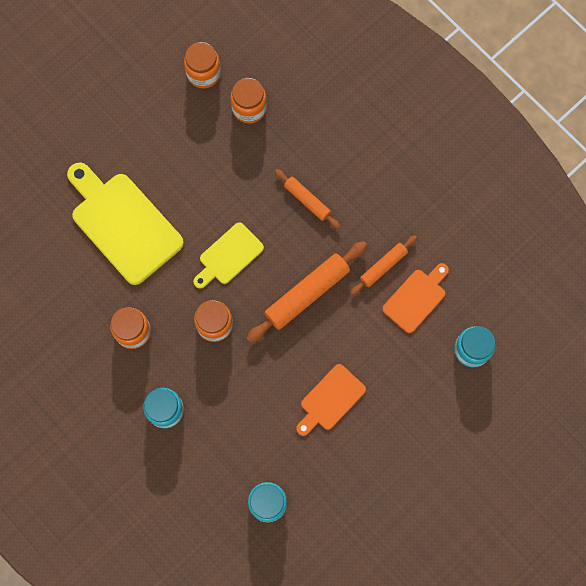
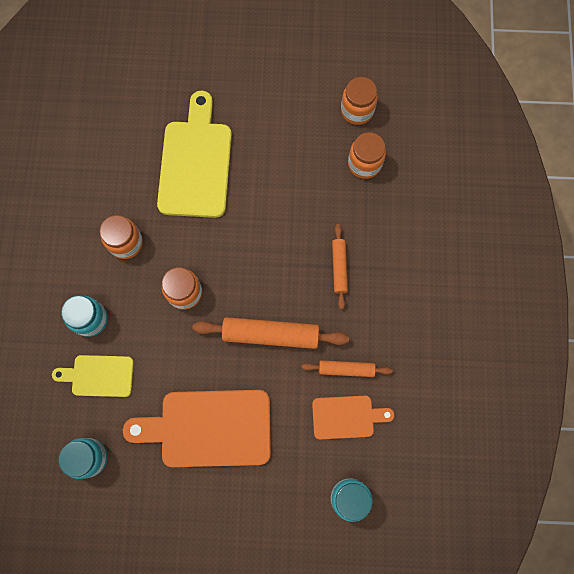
camera: 45 degrees right, 0 degrees up
(229, 256) = (244, 254): yellow cutting board -> yellow cutting board (99, 376)
(330, 400) = (209, 428): orange cutting board -> orange cutting board, size x1.80

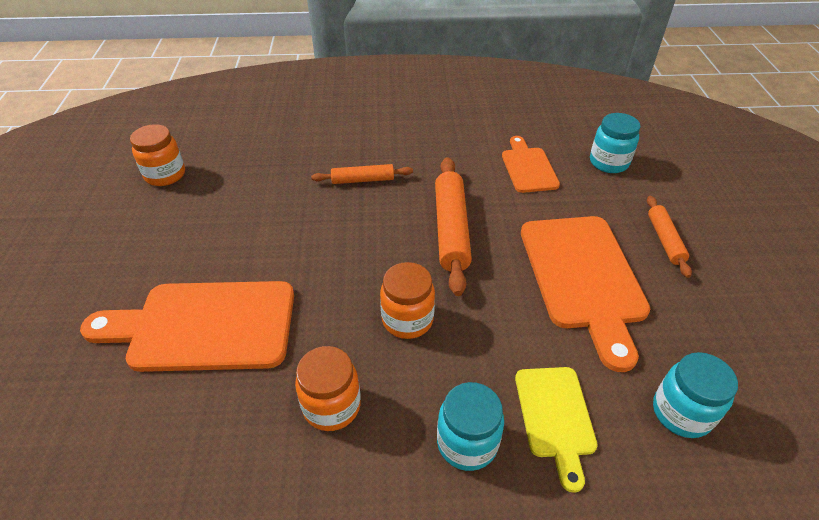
camera: 95 degrees left, 30 degrees down
(195, 163) = (204, 326): yellow cutting board -> orange cutting board
(346, 369) = (477, 170): orange rolling pin -> orange rolling pin (665, 240)
(364, 164) = (236, 167): orange jar -> none

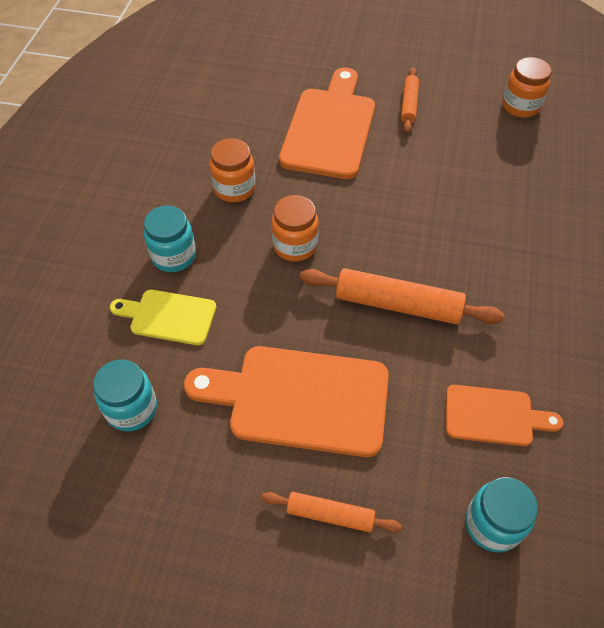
camera: 105 degrees right, 10 degrees up
(363, 180) = (492, 247): orange rolling pin -> orange rolling pin (409, 105)

